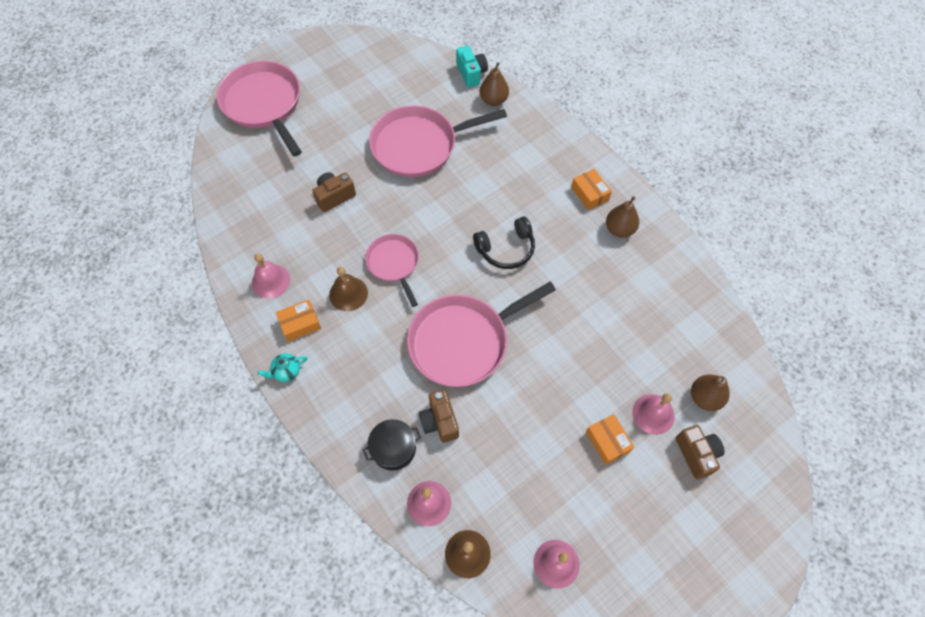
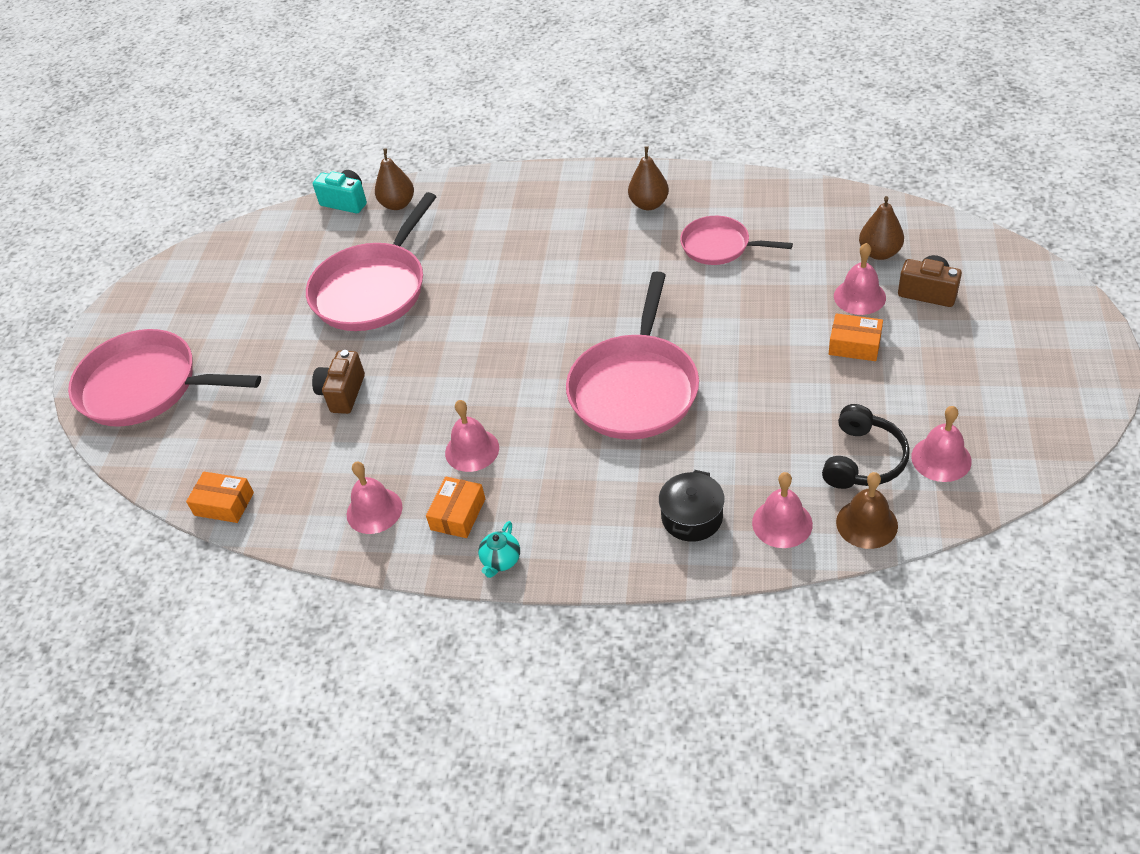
camera: 40 degrees left, 15 degrees down
(348, 293) = (472, 450): brown bell -> pink bell
(394, 263) = (483, 391): pink pan -> pink pan (719, 246)
(439, 421) = (702, 460): brown camera -> none
(506, 249) = (572, 295): black headphones -> black headphones (863, 460)
(589, 194) = (587, 201): orange box -> orange box (224, 504)

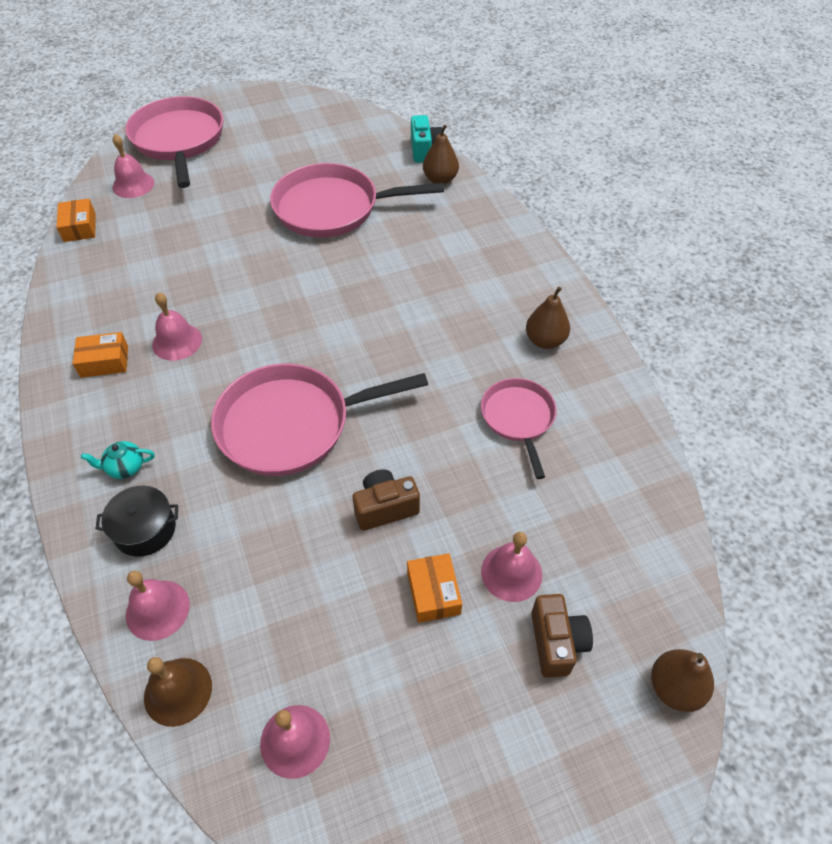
camera: 55 degrees right, 5 degrees up
(342, 393) = (211, 240): brown camera -> brown camera (385, 508)
(374, 510) = (95, 310): pink bell -> pink bell (133, 185)
(501, 561) = (61, 409): turquoise teapot -> turquoise teapot (125, 467)
(863, 460) = (266, 658): black headphones -> none
(879, 253) = (593, 569): brown pear -> brown pear (674, 688)

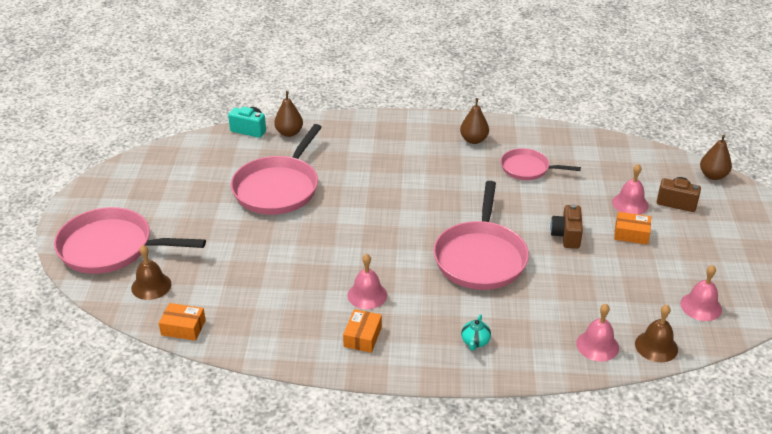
camera: 65 degrees left, 15 degrees down
(133, 185) = (151, 286): pink bell -> brown bell
(145, 529) = (533, 341): black pot -> none

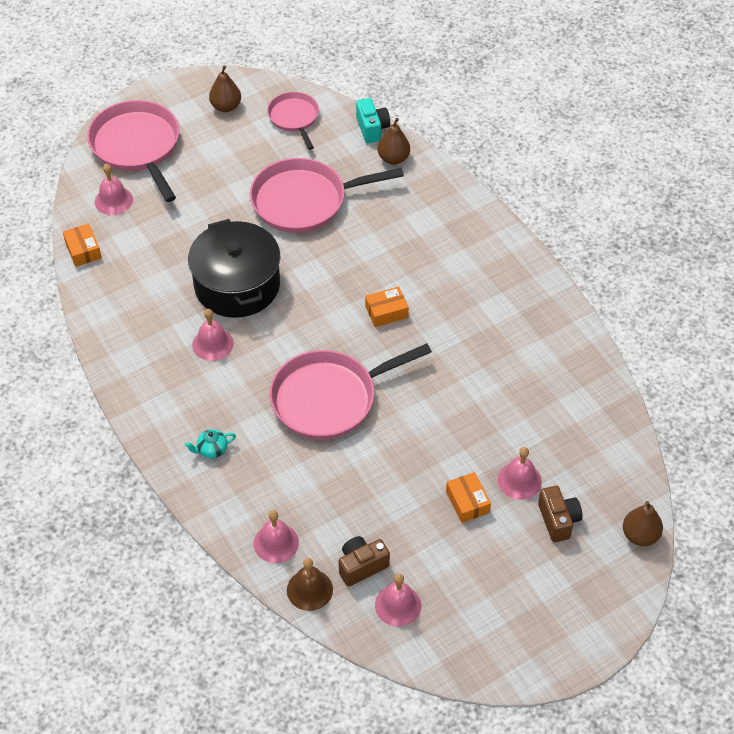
camera: 55 degrees right, 15 degrees up
(151, 286) = (113, 200): brown bell -> pink bell
(321, 256) = (237, 285): none -> black pot
(363, 337) = (159, 369): orange box -> orange box (386, 312)
(473, 140) = (513, 301): brown pear -> brown pear (226, 107)
(527, 168) = (503, 368): pink pan -> pink pan (294, 118)
(566, 236) = (418, 450): brown camera -> brown camera (361, 566)

